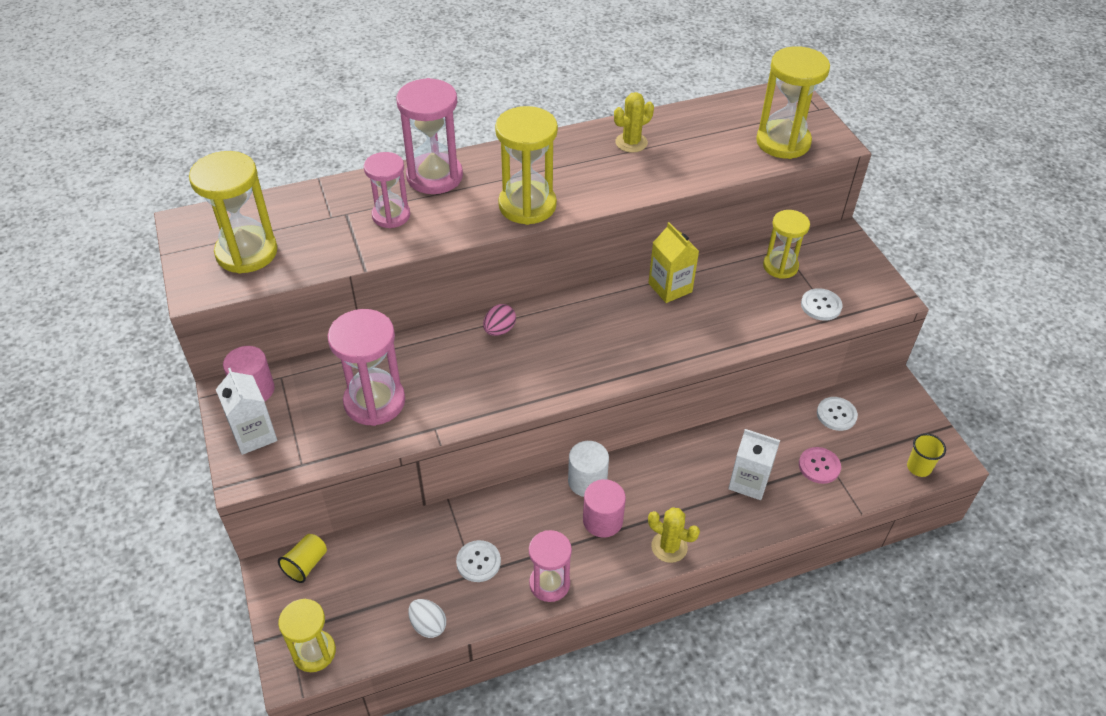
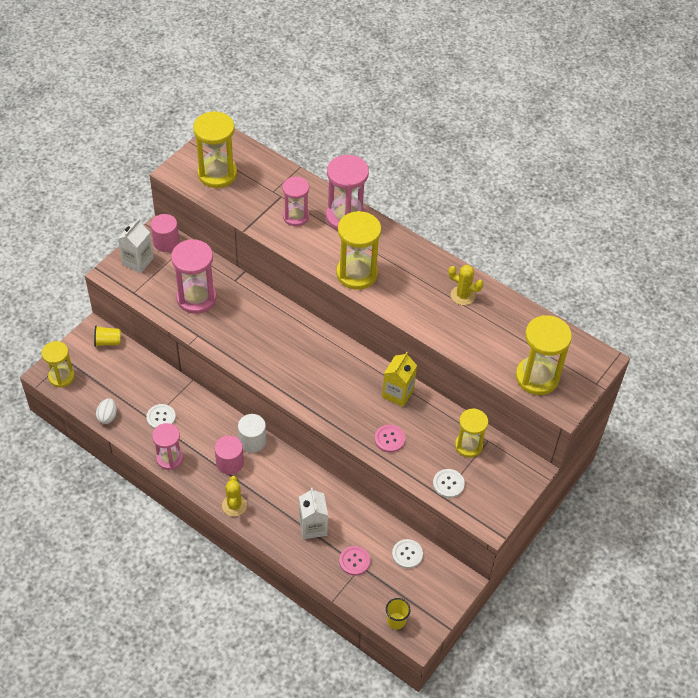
camera: 55 degrees right, 5 degrees up
(499, 330) = (292, 325): pink egg -> none
(728, 324) = (389, 439): none -> pink button

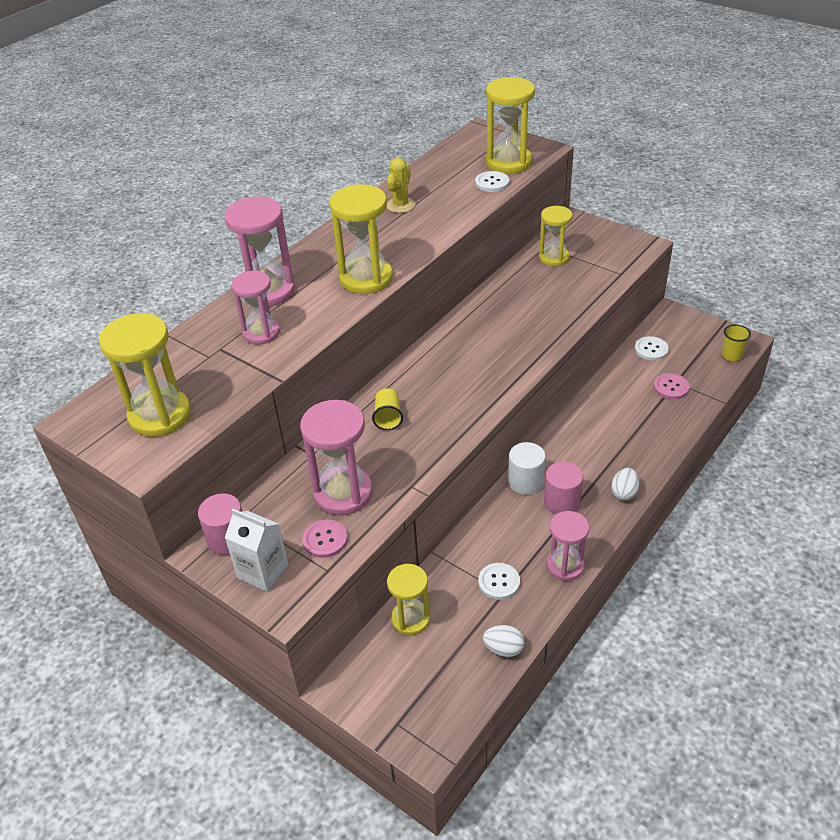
camera: 85 degrees left, 10 degrees down
(61, 377) = (432, 725): yellow hourglass -> yellow hourglass (410, 619)
(108, 342) = (362, 666): yellow cup -> yellow cup (388, 417)
(234, 505) = (624, 493): yellow cactus -> white egg
(313, 526) = (636, 421): white carton -> none
(389, 439) = (556, 310): pink button -> pink button (325, 539)
(397, 393) = (491, 306): yellow carton -> none
(448, 484) = (605, 270): white button -> white button (492, 183)

